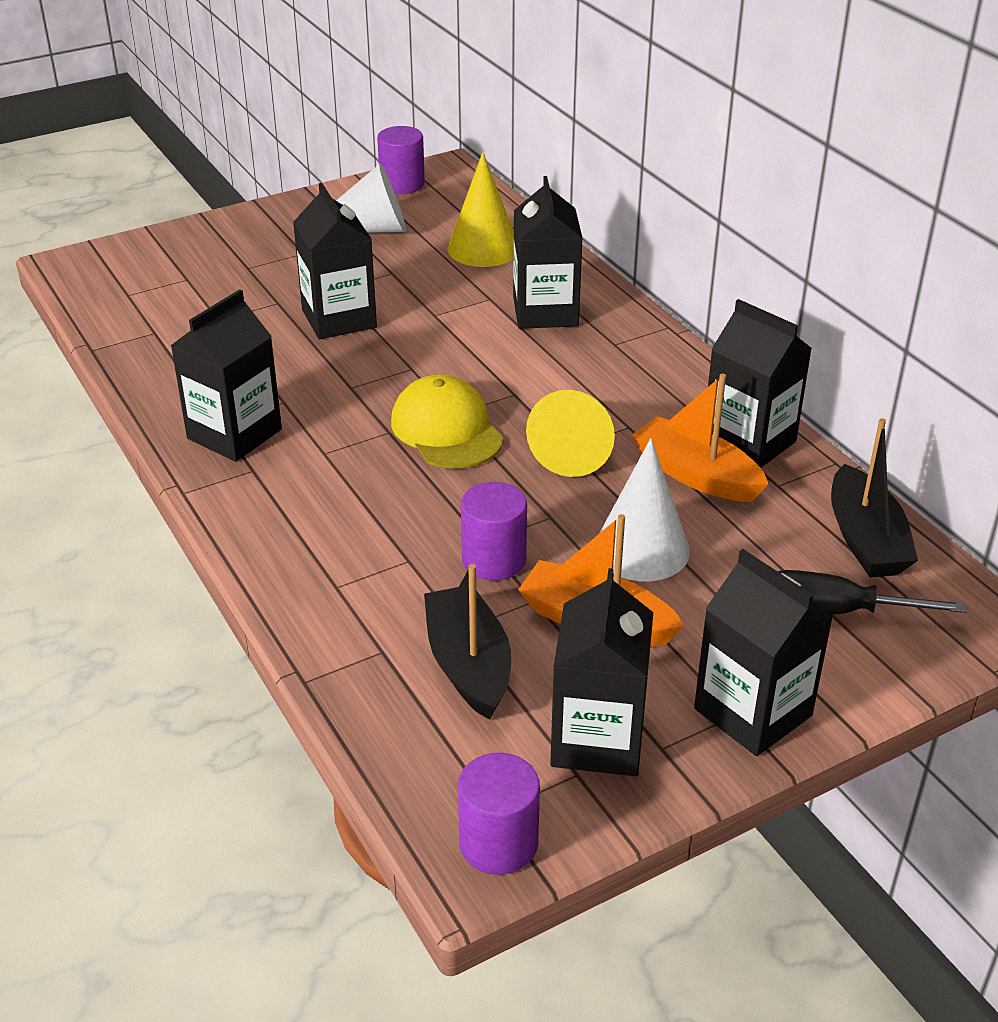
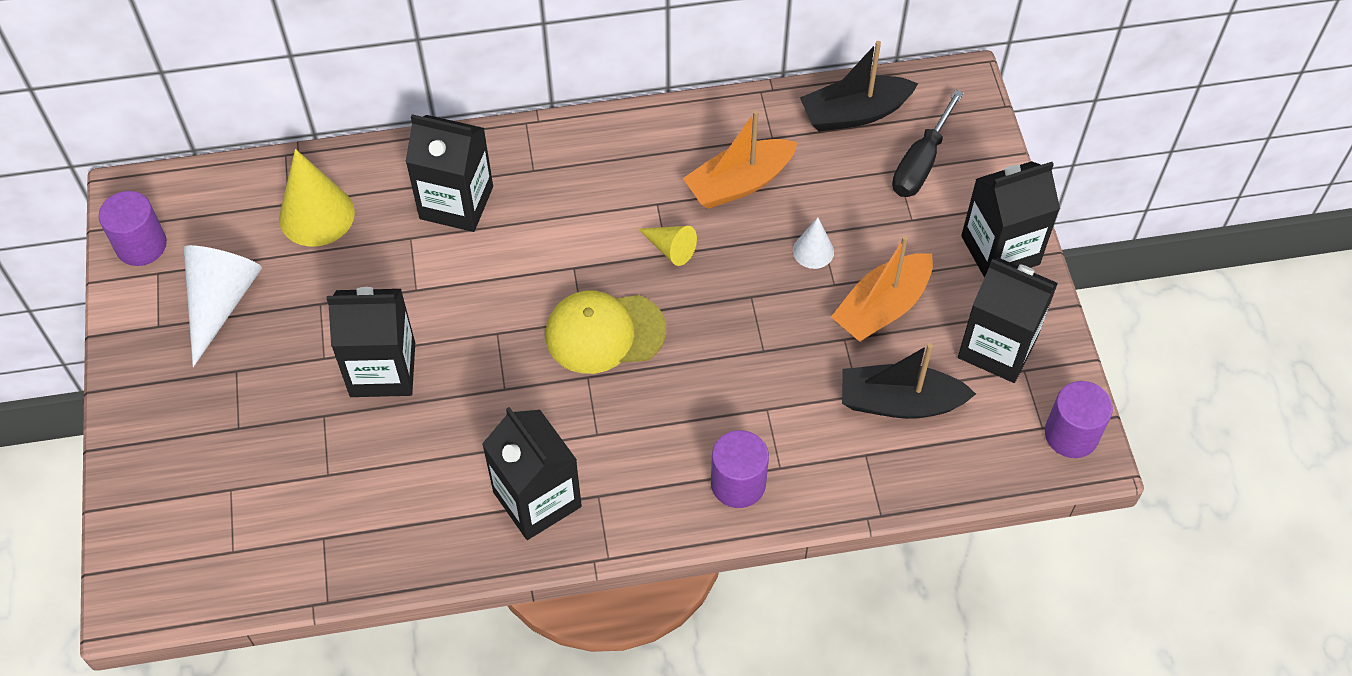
camera: 70 degrees left, 20 degrees up
(494, 560) = (789, 350): purple cylinder -> purple cylinder (738, 483)
(577, 447) = (670, 248): yellow cone -> yellow cone, size x0.54
(641, 549) = (813, 251): white cone -> white cone, size x0.54
(749, 442) = (713, 134): black carton -> none
(865, 540) = (854, 113): black boat -> black boat turned 150 degrees clockwise

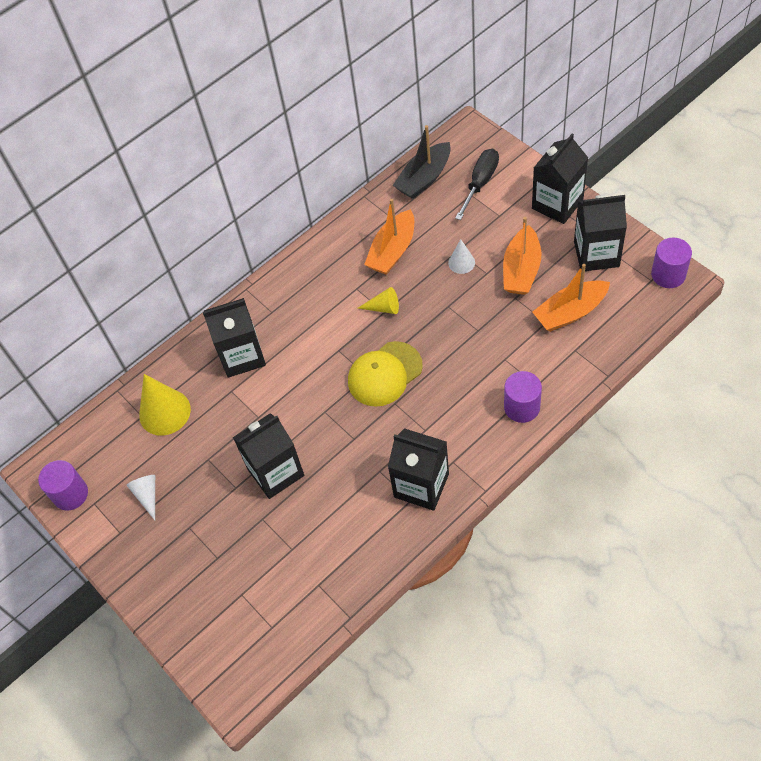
camera: 25 degrees left, 0 degrees up
(221, 302) = (147, 495): white cone -> white cone, size x0.54
(899, 402) = (570, 312): black boat -> orange boat
(921, 162) = (480, 183): black screwdriver -> black screwdriver turned 150 degrees counterclockwise

